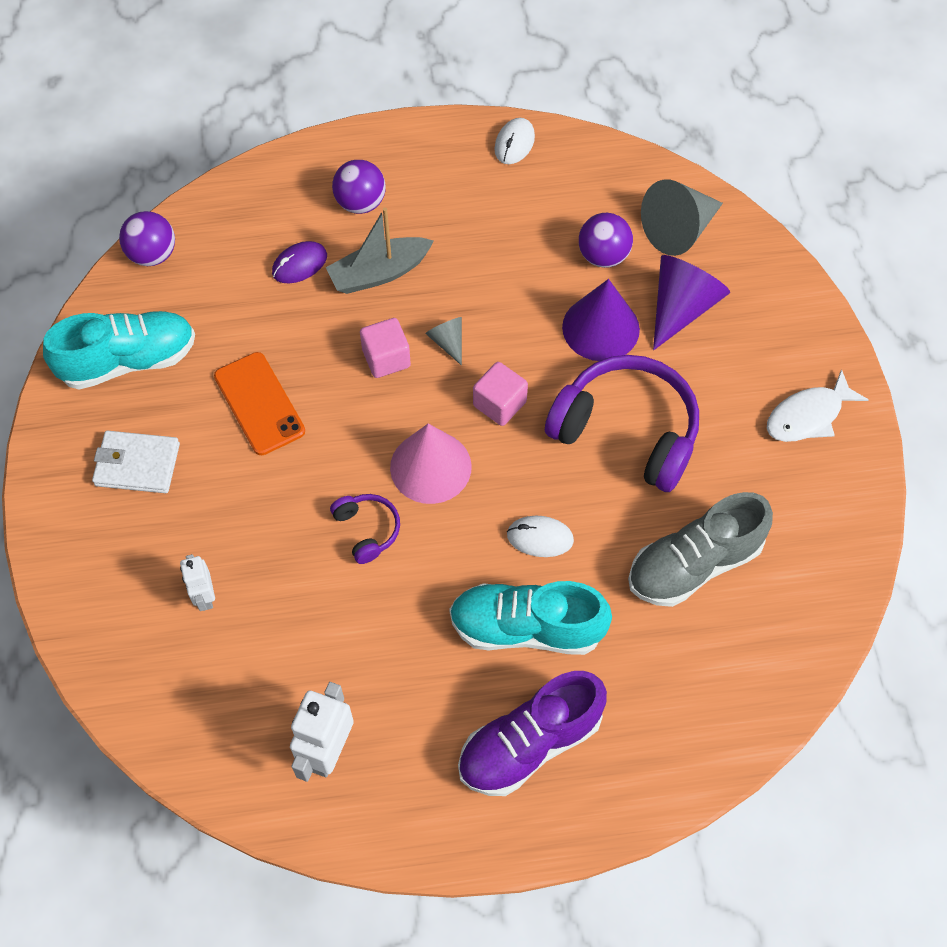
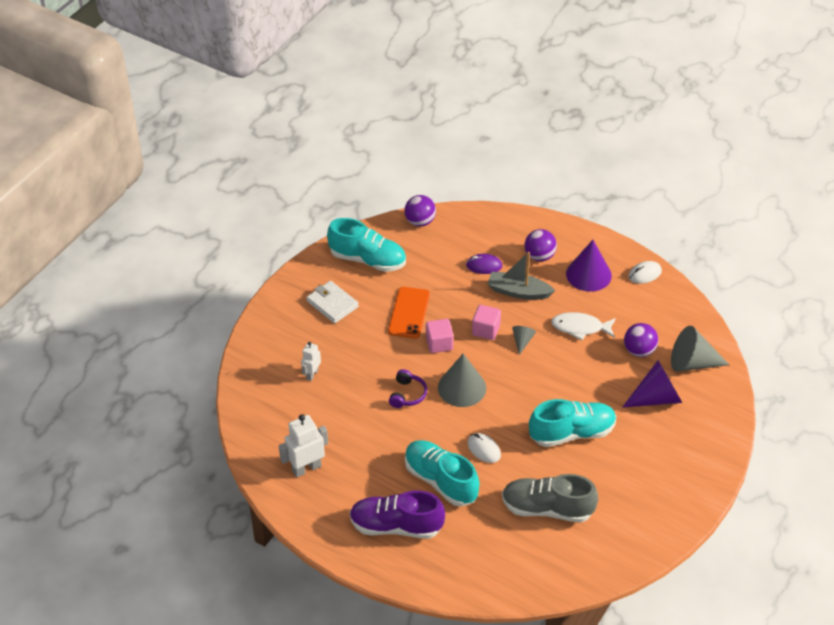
camera: 40 degrees right, 15 degrees down
(430, 467) = (462, 388): pink cone -> grey cone
(499, 404) = (521, 382): pink cube -> pink cube (439, 343)
(600, 328) = (605, 381): purple cone -> purple cone (588, 274)
(627, 431) = (572, 433): purple headphones -> turquoise shoe
(808, 416) = (673, 485): white fish -> white fish (580, 328)

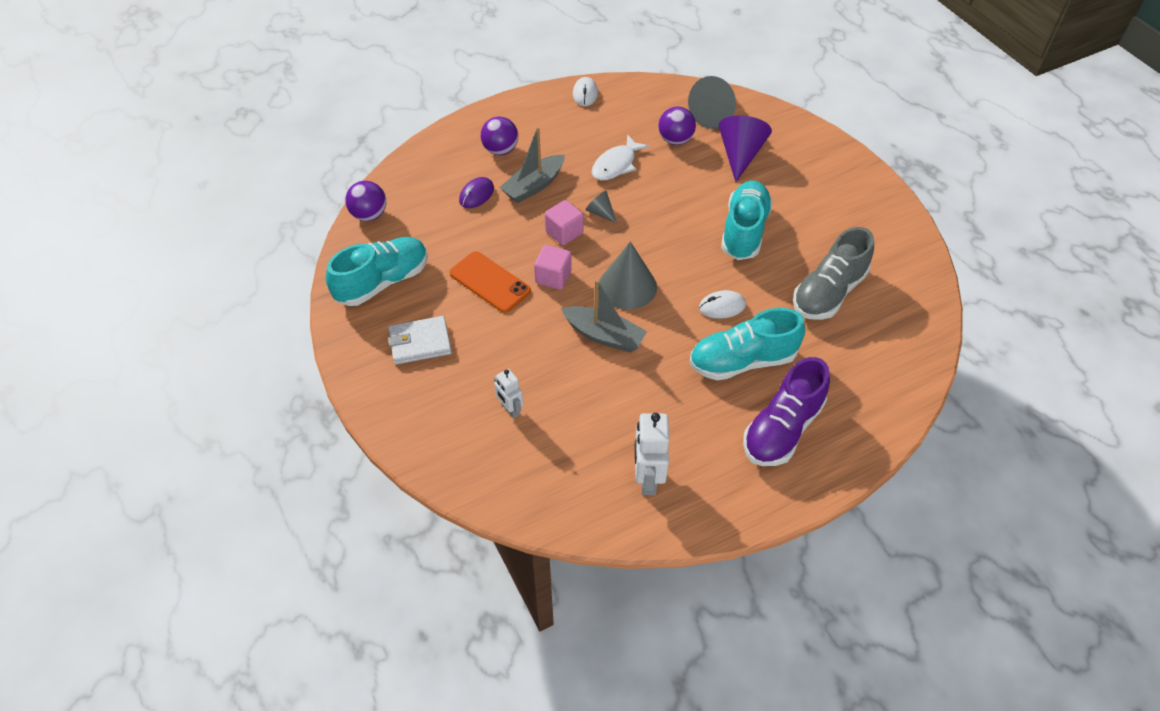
camera: 60 degrees left, 5 degrees up
(407, 394) = (604, 335): purple headphones -> grey boat
(588, 274) = (554, 129): purple cone -> none

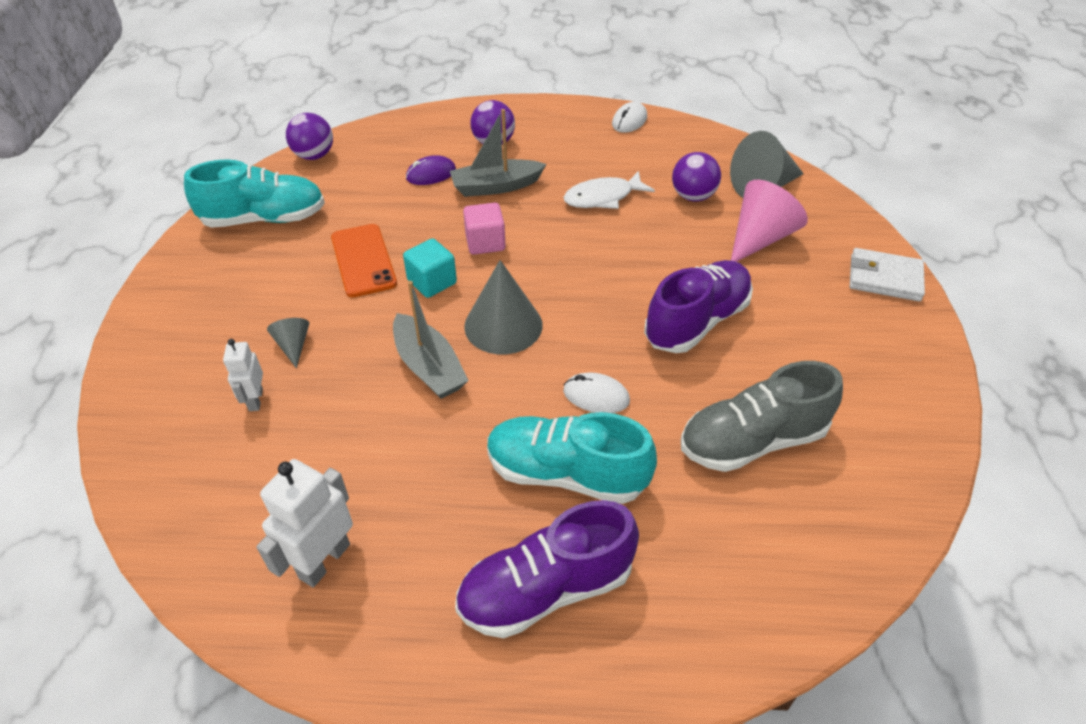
camera: 30 degrees right, 5 degrees down
(420, 343) = (239, 290): white wallet -> white wallet (884, 278)
(553, 277) = (432, 282): pink cube -> turquoise cube
(600, 213) = (543, 238): grey cone -> grey cone (293, 346)
(740, 155) = (760, 238): purple cone -> pink cone
(744, 231) = (696, 322): turquoise shoe -> purple shoe

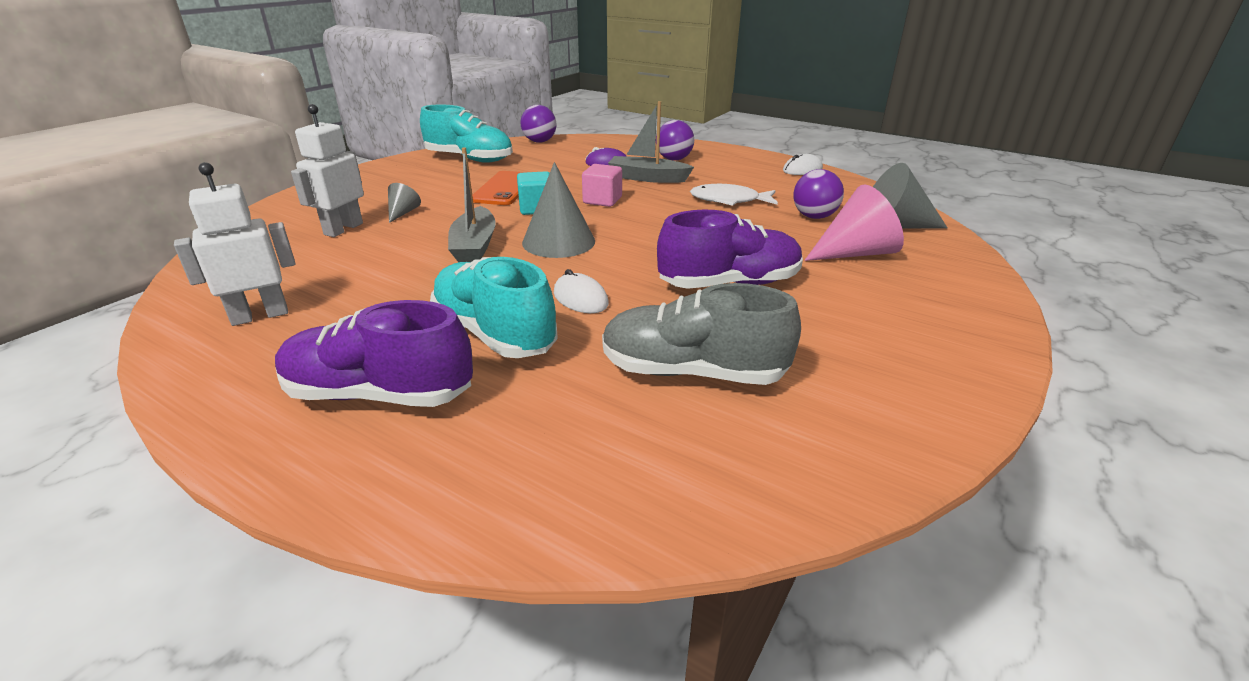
camera: 30 degrees right, 15 degrees down
(255, 400) = (343, 229): white robot -> white robot, size x1.65
(884, 278) = (975, 311): white wallet -> none

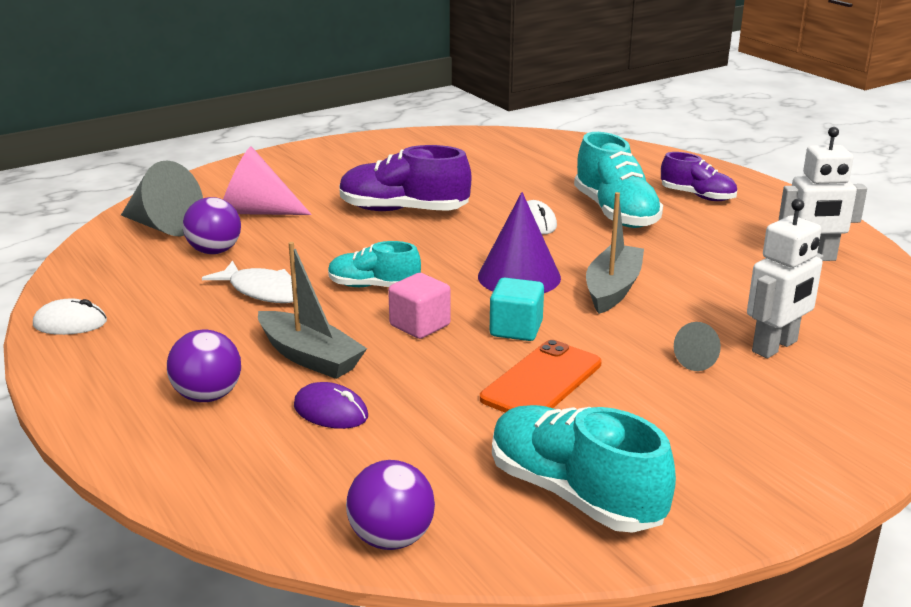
camera: 155 degrees left, 5 degrees down
(379, 394) = (697, 196): purple shoe -> purple shoe, size x0.62
(558, 241) = (519, 277): grey cone -> purple cone
(662, 215) = (373, 286): none -> turquoise shoe
(692, 372) = (496, 173): grey shoe -> none

